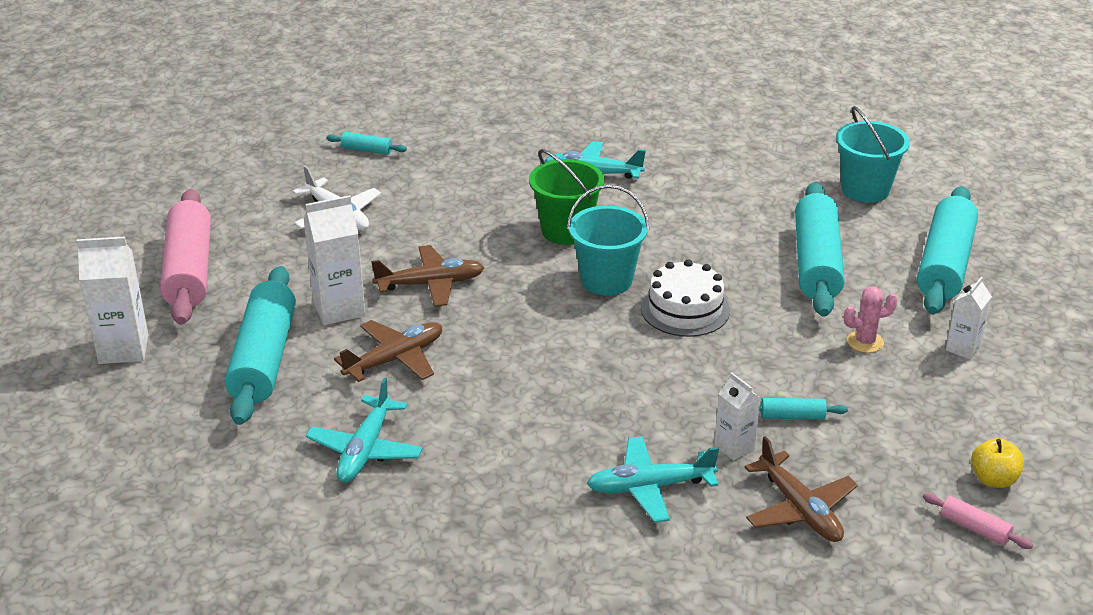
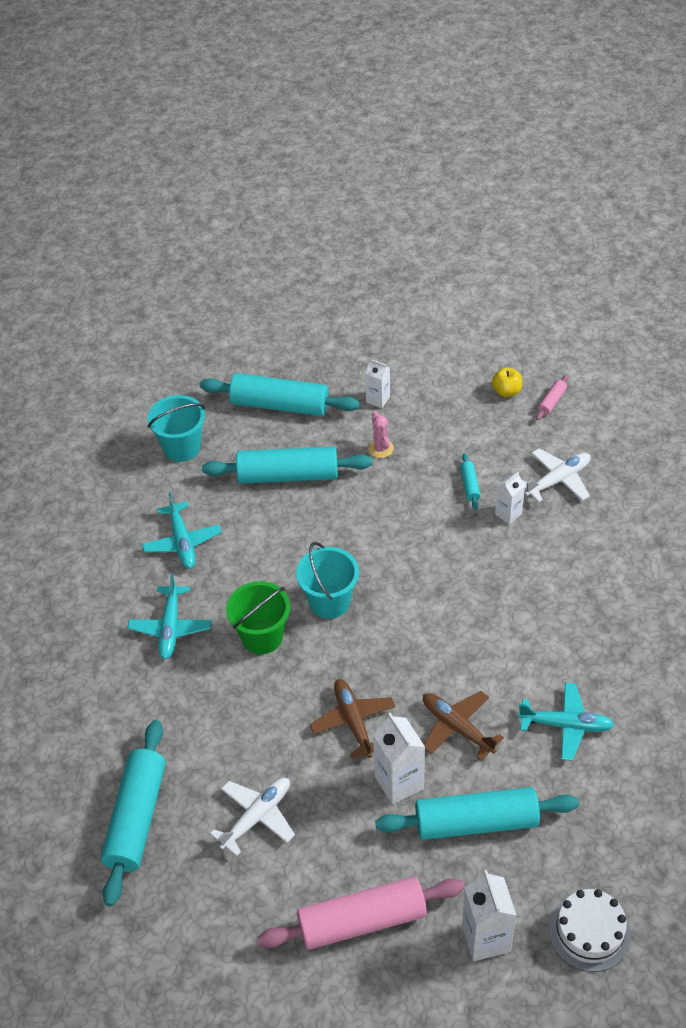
camera: 95 degrees left, 15 degrees up
(367, 150) = (137, 818): turquoise rolling pin -> turquoise rolling pin, size x2.38
(649, 487) = (559, 555): turquoise plane -> turquoise plane (182, 542)
(685, 309) = (359, 550): white cake -> white cake (589, 932)
(799, 509) = (558, 480): brown plane -> white plane

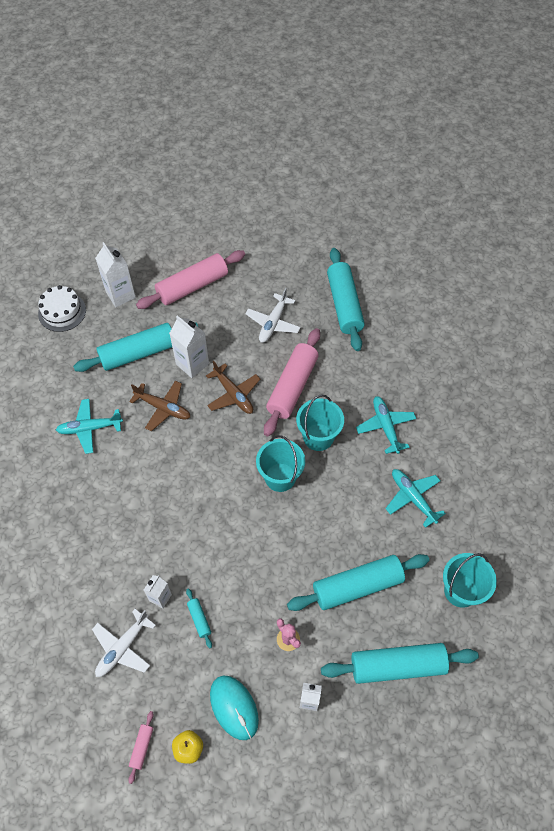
camera: 160 degrees right, 10 degrees up
(262, 636) = (318, 437): green bucket -> turquoise bucket
(268, 711) = (292, 387): none -> pink rolling pin
(454, 410) = (234, 707): none -> turquoise mouse

